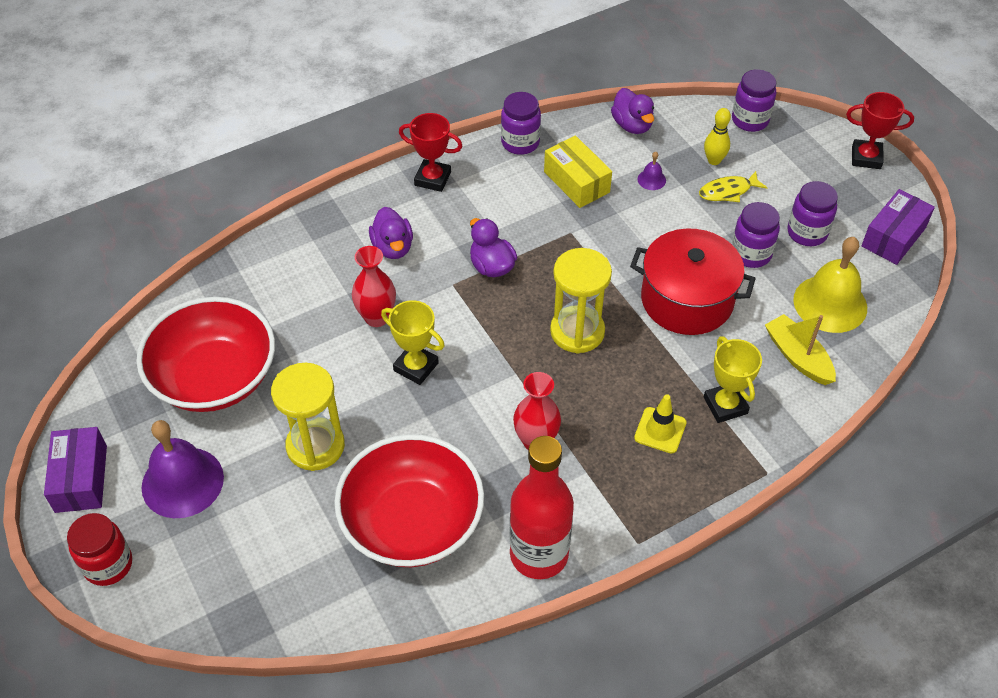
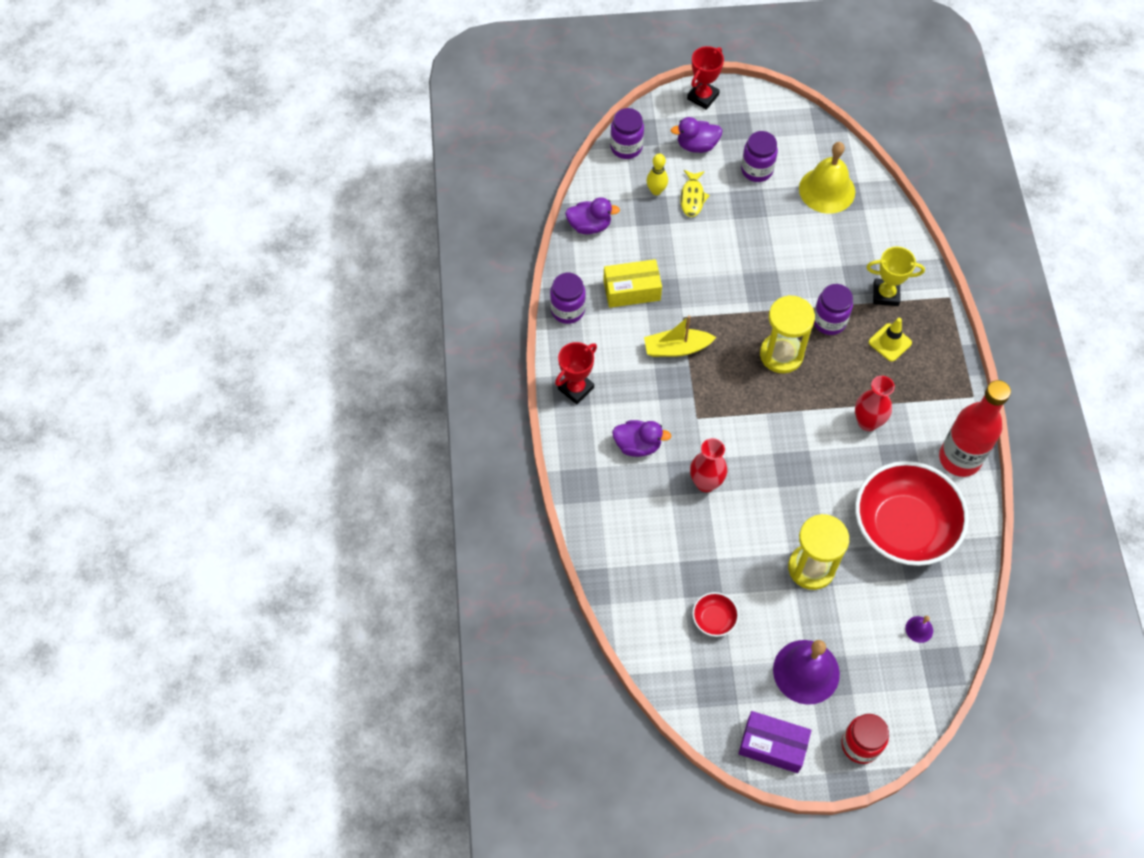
camera: 65 degrees left, 10 degrees up
(215, 377) = (714, 619): red bowl -> red bowl, size x0.41
(416, 367) = (766, 473): yellow trophy -> none
(491, 266) = (691, 384): purple duck -> purple duck (696, 145)
(651, 179) = (655, 240): purple bell -> purple bell (919, 629)
(687, 300) = (783, 273): red pot -> none
(750, 254) = (760, 213): purple jar -> purple jar (829, 321)
(798, 357) = (864, 232): yellow boat -> yellow boat (677, 348)
(893, 237) = (785, 122): purple box -> none

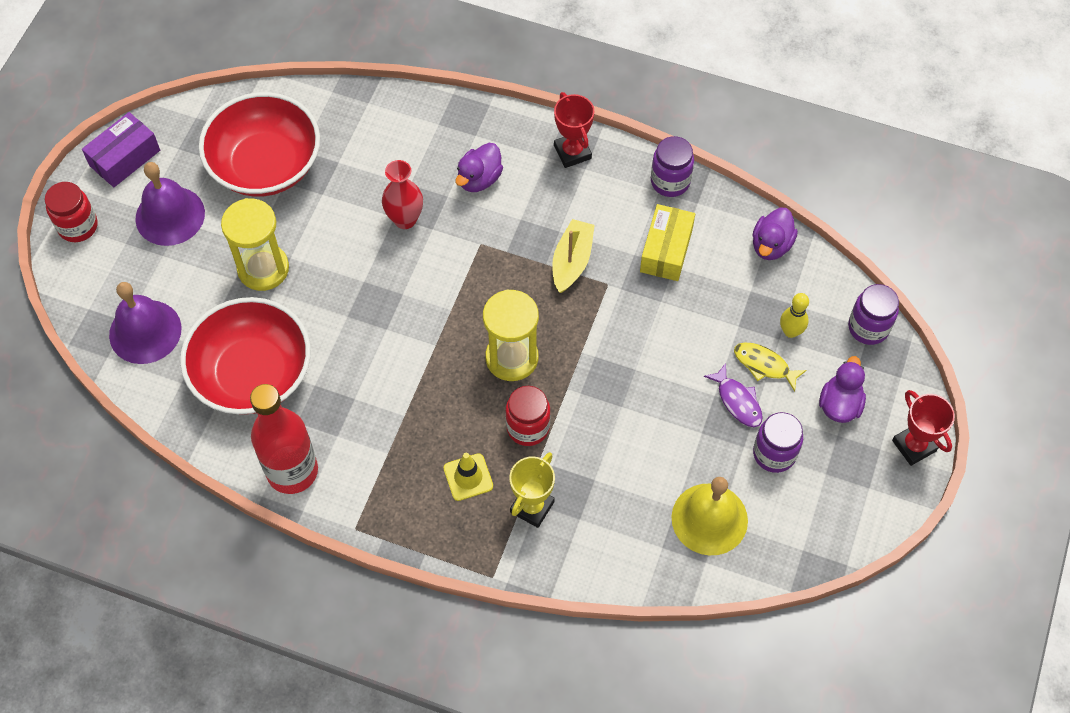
camera: 115 degrees right, 0 degrees up
(714, 619) = (266, 165): red bowl -> red bowl, size x2.47
(730, 204) = (737, 401): none -> purple fish
(829, 321) = (528, 427): purple jar -> red jar
(867, 422) = (386, 402): red vase -> none
(919, 629) = (145, 331): purple bell -> purple bell, size x2.36

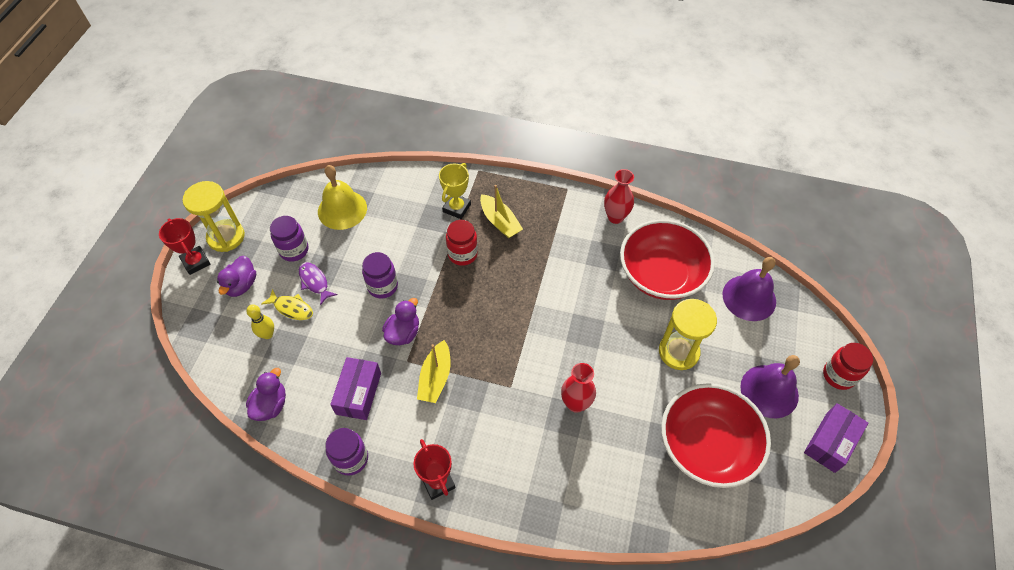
camera: 175 degrees right, 5 degrees down
(292, 471) = (615, 217): red bottle -> red vase
(468, 477) = (500, 222): yellow traffic cone -> yellow boat
(479, 179) = (518, 447): purple duck -> purple duck (403, 333)
(512, 358) = (477, 299): yellow hourglass -> yellow hourglass (226, 237)
(666, 250) = (358, 393): yellow box -> purple box
(868, 327) = (207, 342): purple jar -> purple jar (383, 286)

